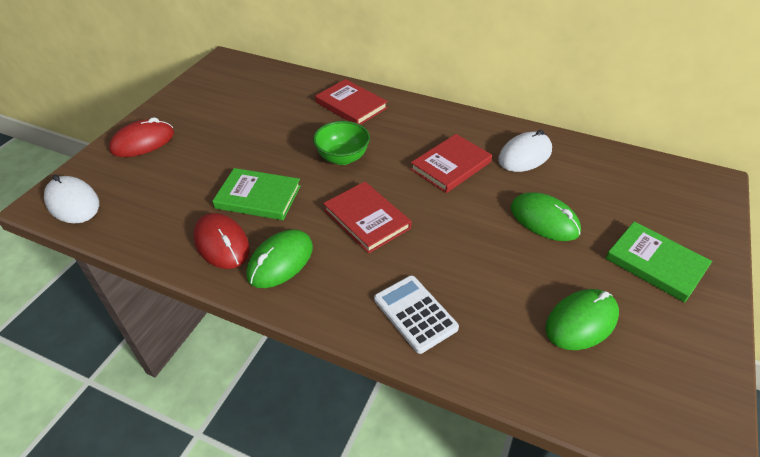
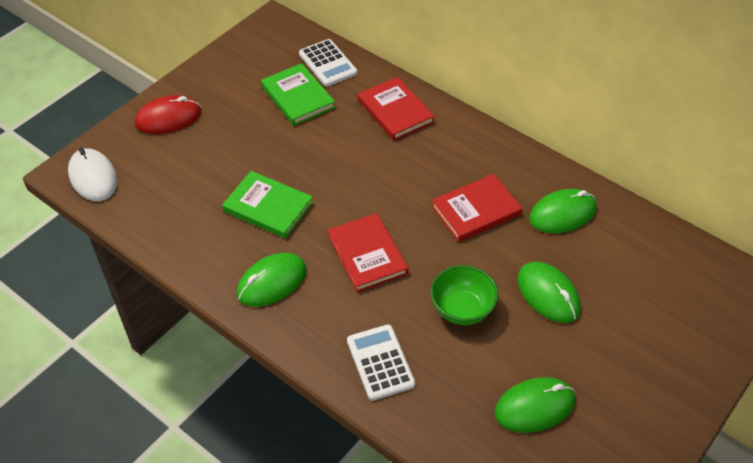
camera: 15 degrees right, 5 degrees up
(222, 243) = (222, 251): red mouse -> none
(280, 81) = (327, 63): none -> white calculator
(342, 158) = (365, 178): green bowl -> green bowl (462, 309)
(525, 155) = (562, 214): white mouse -> green mouse
(655, 263) = (640, 366): green book -> green book (298, 97)

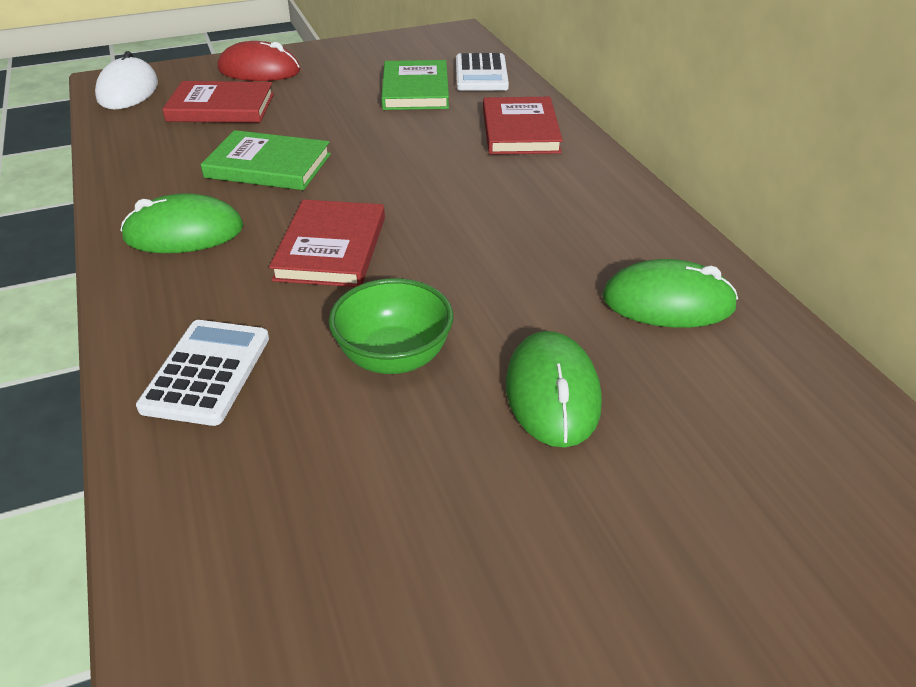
camera: 30 degrees right, 10 degrees down
(268, 207) = (268, 166): green book -> green book turned 45 degrees counterclockwise
(476, 210) = (532, 254): red book -> red book (221, 107)
(534, 407) = (374, 549): green mouse -> none

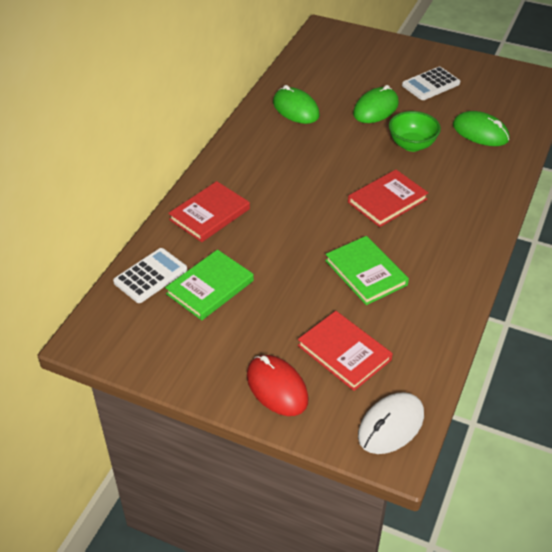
camera: 135 degrees left, 5 degrees up
(184, 232) = (445, 250): green mouse -> green mouse (480, 132)
(207, 372) = (481, 176): white calculator -> white calculator (430, 84)

